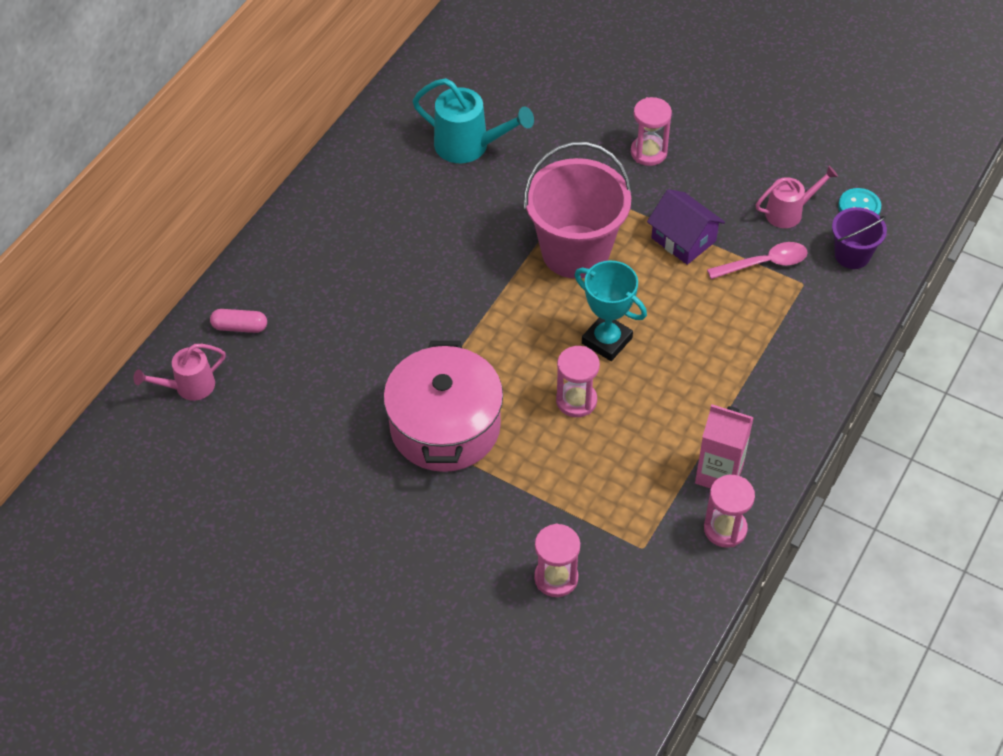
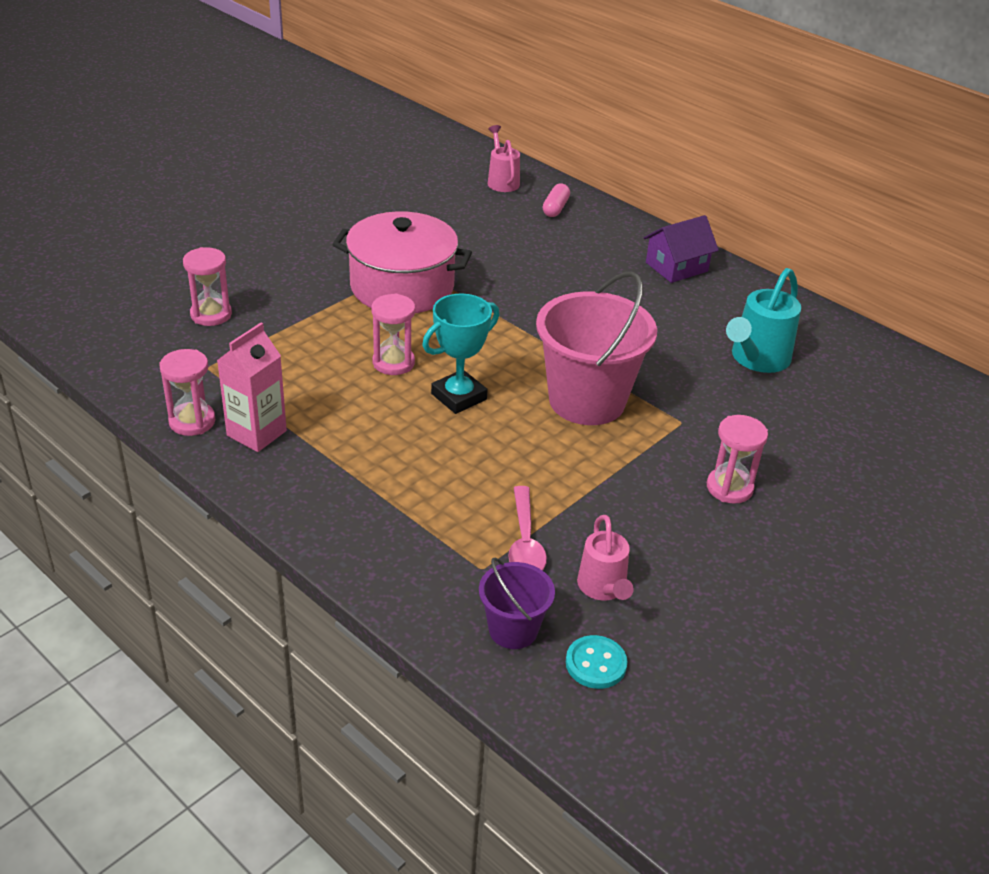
camera: 100 degrees right, 15 degrees down
(683, 239) = (582, 483): purple house -> purple house (676, 267)

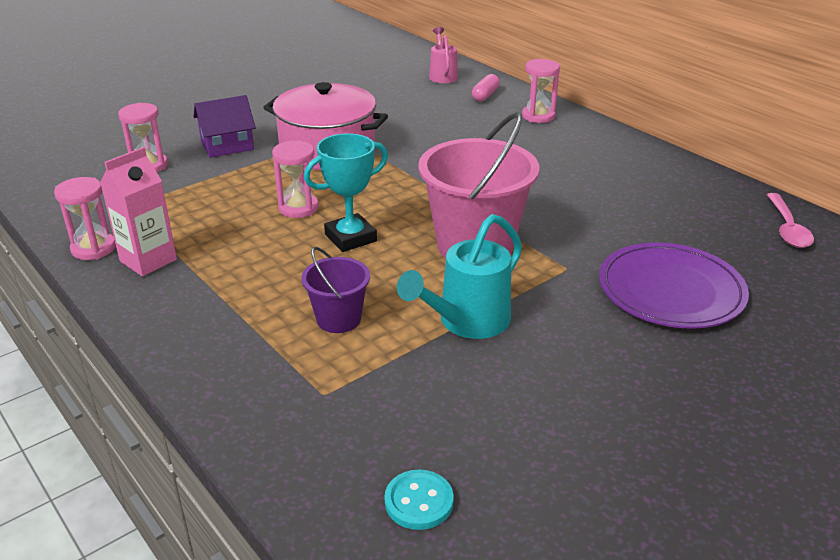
camera: 10 degrees right, 5 degrees down
(513, 630) = (337, 458): purple bucket -> purple bucket (338, 319)
(525, 542) = (376, 370): pink spoon -> pink spoon (787, 228)
(603, 588) = (447, 422): pink watering can -> none
(676, 267) = (588, 141): purple house -> purple house (227, 145)
(729, 488) = (605, 330): pink hourglass -> pink hourglass (538, 116)
(756, 359) = (653, 217): turquoise watering can -> turquoise watering can (466, 322)
(783, 442) = (670, 290): none -> purple plate

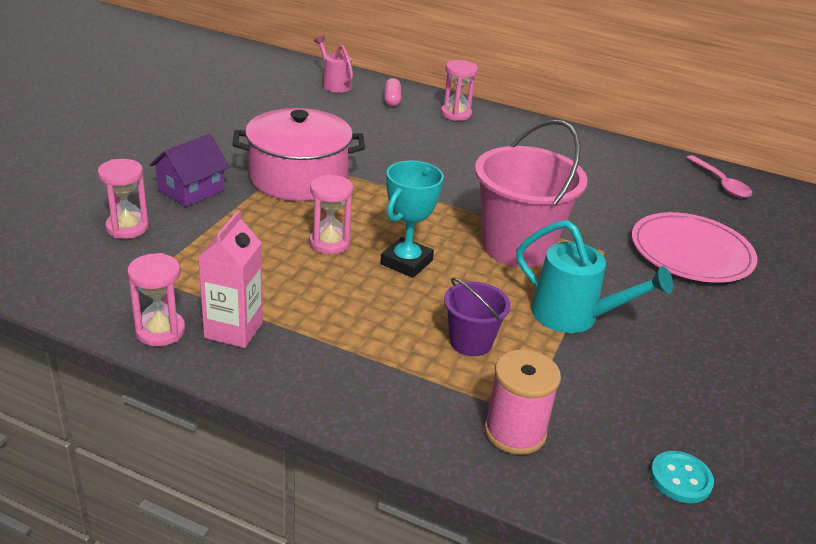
camera: 30 degrees left, 0 degrees up
(297, 407) = (515, 432): none -> pink spool
(466, 322) = (574, 317): turquoise watering can -> turquoise watering can turned 75 degrees counterclockwise
(670, 290) = (691, 252): purple plate -> pink plate

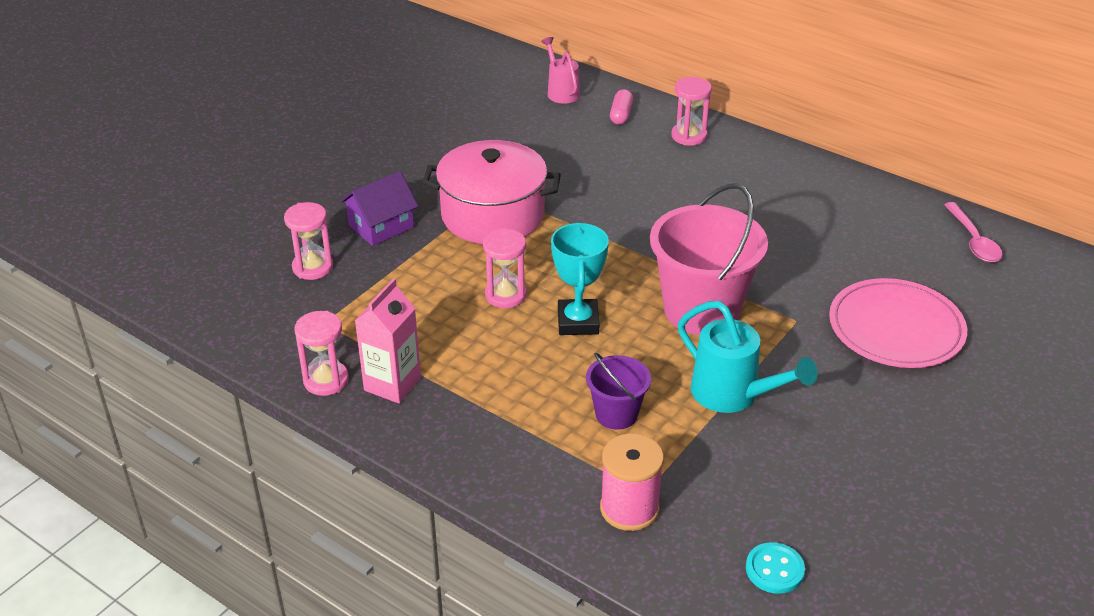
camera: 15 degrees right, 5 degrees up
(406, 262) = (578, 322): turquoise trophy -> turquoise trophy turned 45 degrees counterclockwise

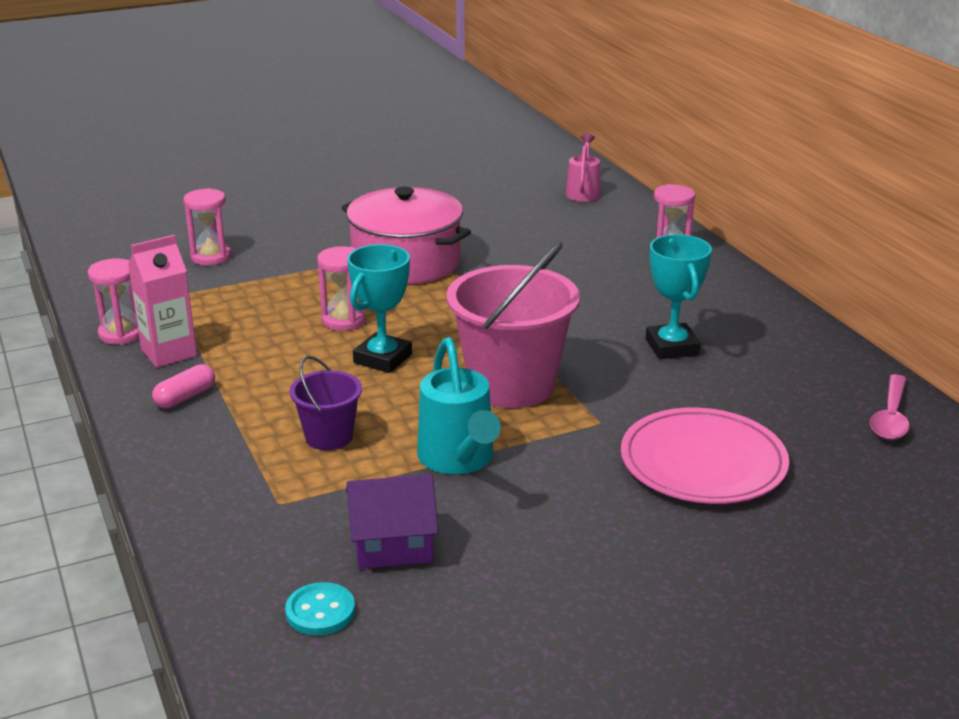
camera: 30 degrees right, 10 degrees down
(381, 226) = (301, 245): purple house -> purple house (392, 545)
(621, 114) = (620, 221): pink capsule -> pink capsule (185, 397)
(629, 508) = (248, 511): pink spool -> none
(778, 230) = (672, 347): none -> turquoise trophy

